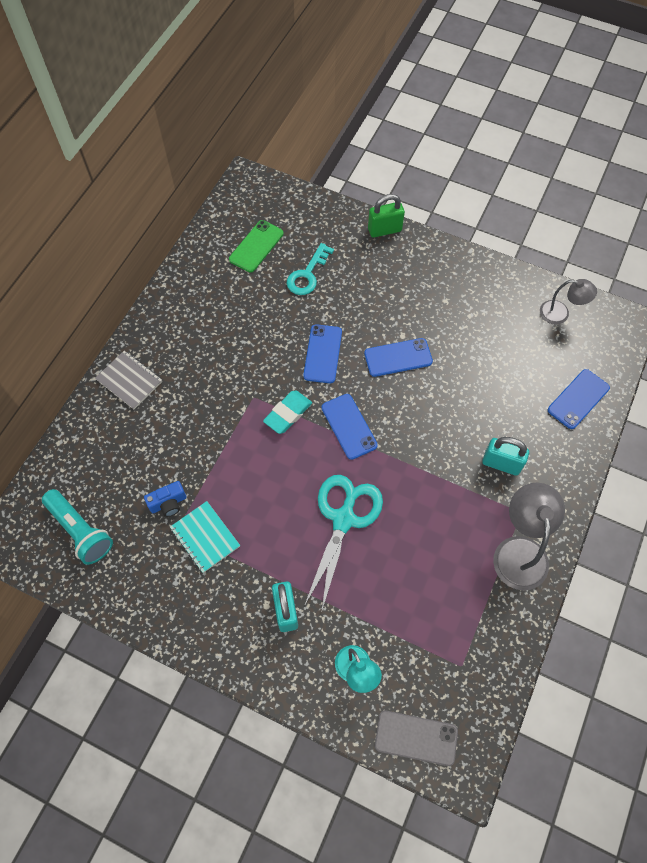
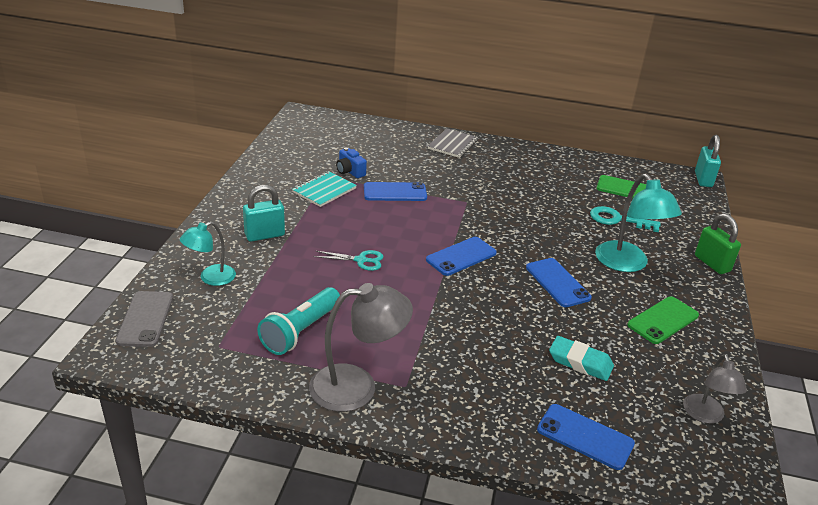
camera: 75 degrees right, 30 degrees down
(80, 531) = (316, 139): turquoise flashlight -> turquoise flashlight (300, 331)
(288, 414) = (458, 221): turquoise eraser -> turquoise eraser (580, 362)
(323, 354) = (533, 235): blue phone -> blue phone (395, 192)
(343, 519) = (361, 260): turquoise scissors -> turquoise scissors, size x0.49
(377, 293) = (627, 264): none -> turquoise lamp
(455, 297) = (663, 320): none -> green phone
(501, 463) = (462, 367): turquoise padlock -> turquoise padlock (703, 179)

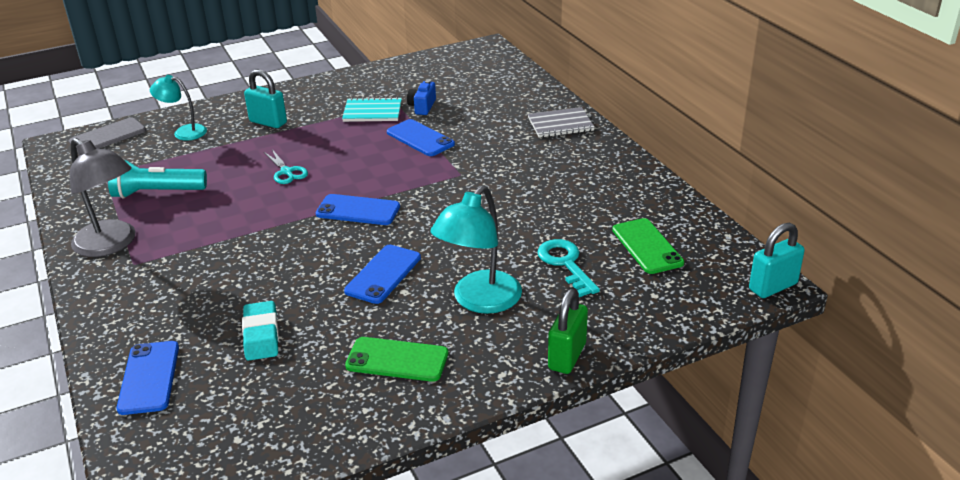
camera: 55 degrees right, 0 degrees up
(705, 416) = (253, 441): grey lamp -> none

